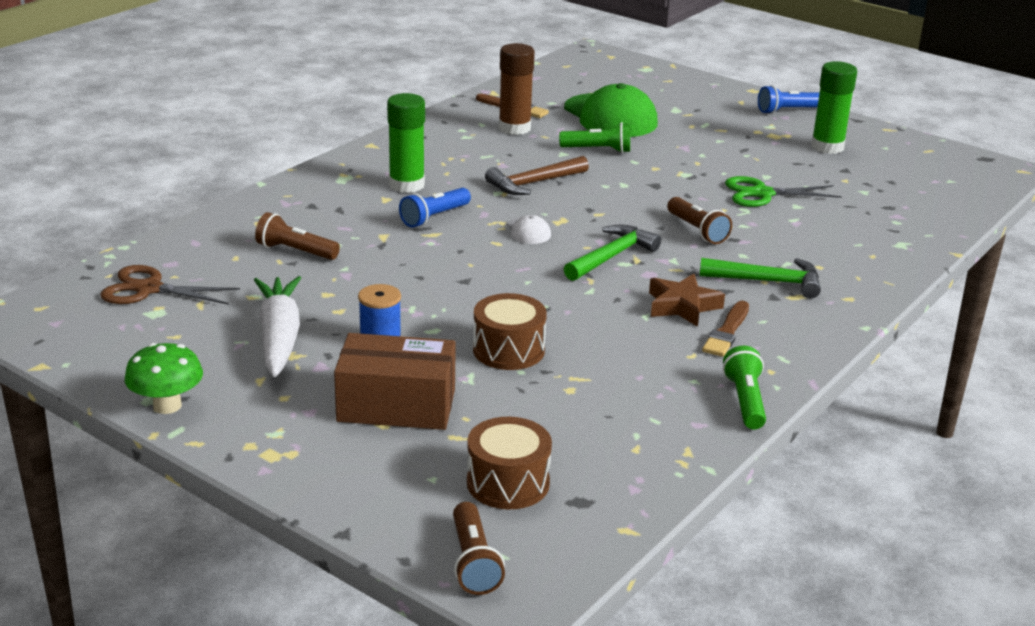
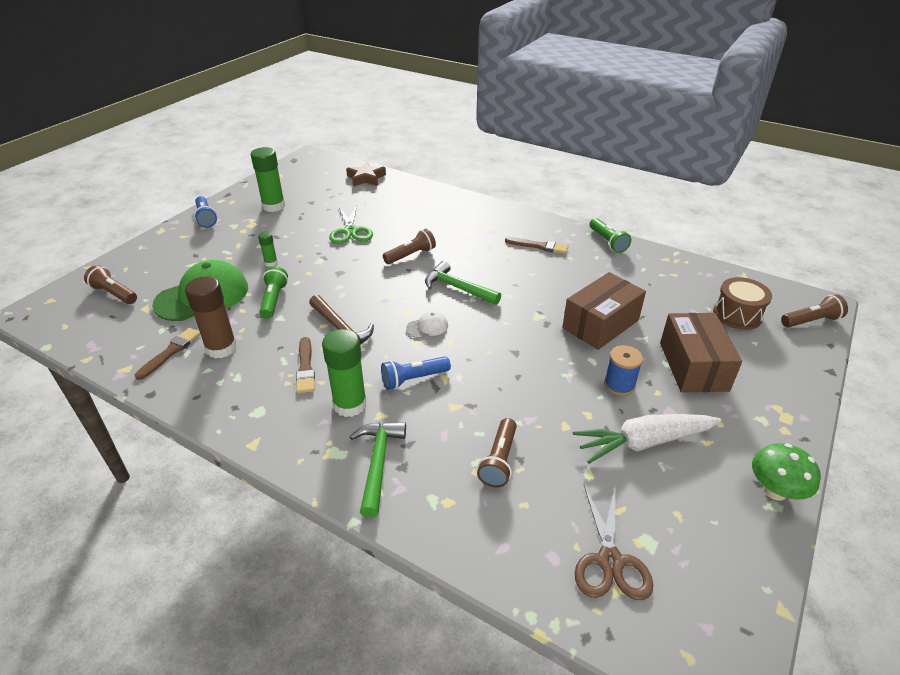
camera: 95 degrees left, 10 degrees up
(434, 217) = (413, 379): blue flashlight -> blue flashlight turned 120 degrees clockwise
(471, 165) = (305, 367): none -> brown brush
(508, 350) = (600, 324): brown drum -> brown box
(619, 79) = (114, 294): none -> brown flashlight
(678, 147) = (271, 263): none -> green glue stick
(682, 306) = (514, 260): brown star -> brown star (366, 178)
(745, 401) = (608, 242): green flashlight -> green flashlight turned 105 degrees counterclockwise
(768, 281) = (473, 232): green hammer -> green hammer (378, 463)

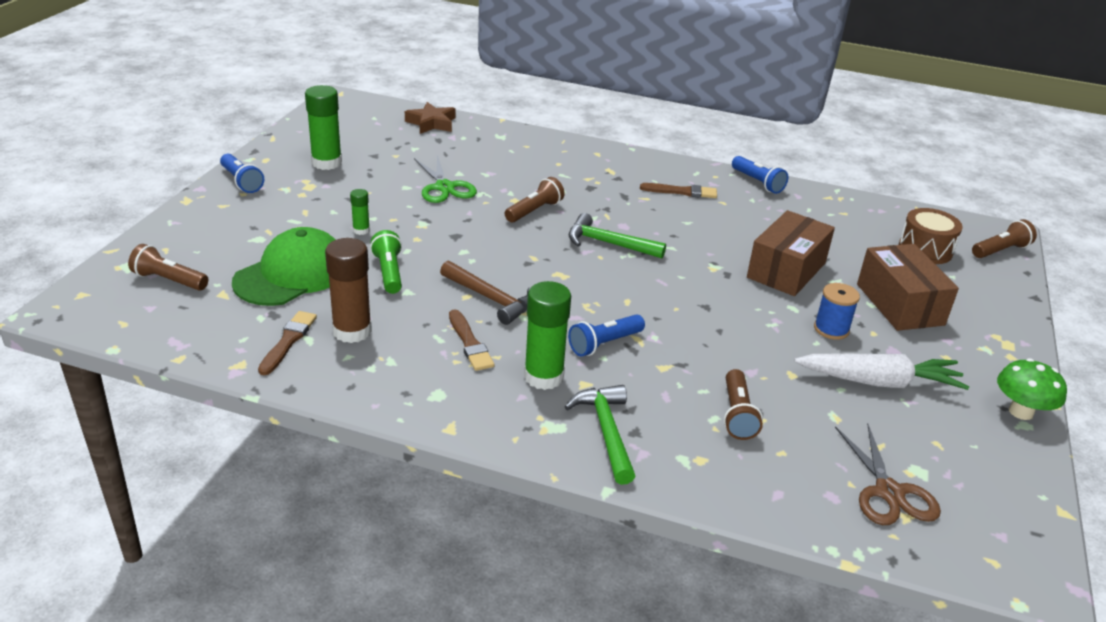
camera: 15 degrees left, 5 degrees down
(427, 327) = (593, 288): white cap -> none
(608, 242) = (758, 182): green flashlight -> blue flashlight
(644, 442) = (879, 382): white carrot -> white carrot turned 150 degrees counterclockwise

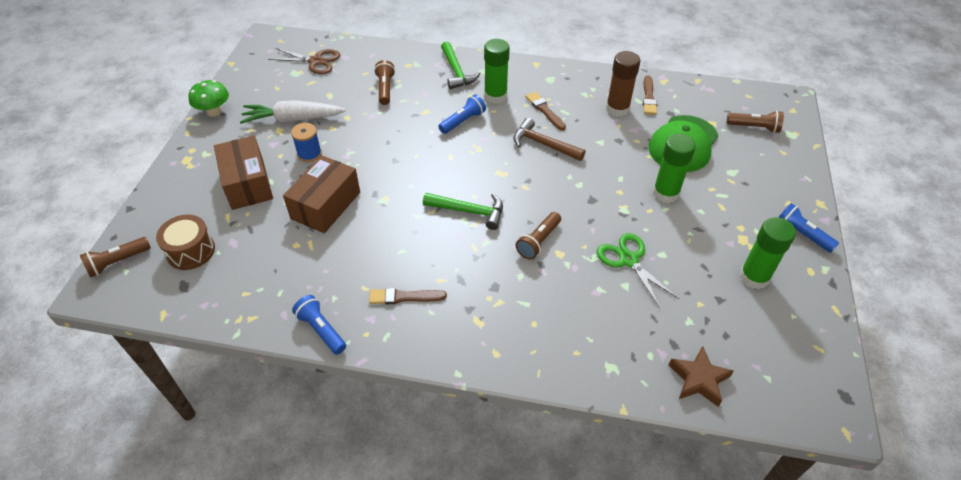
camera: 175 degrees right, 15 degrees up
(361, 230) = (665, 193): green glue stick -> green glue stick, size x1.98
(389, 272) = (621, 156): green flashlight -> none
(889, 492) = (316, 61): brown scissors -> brown scissors turned 120 degrees clockwise

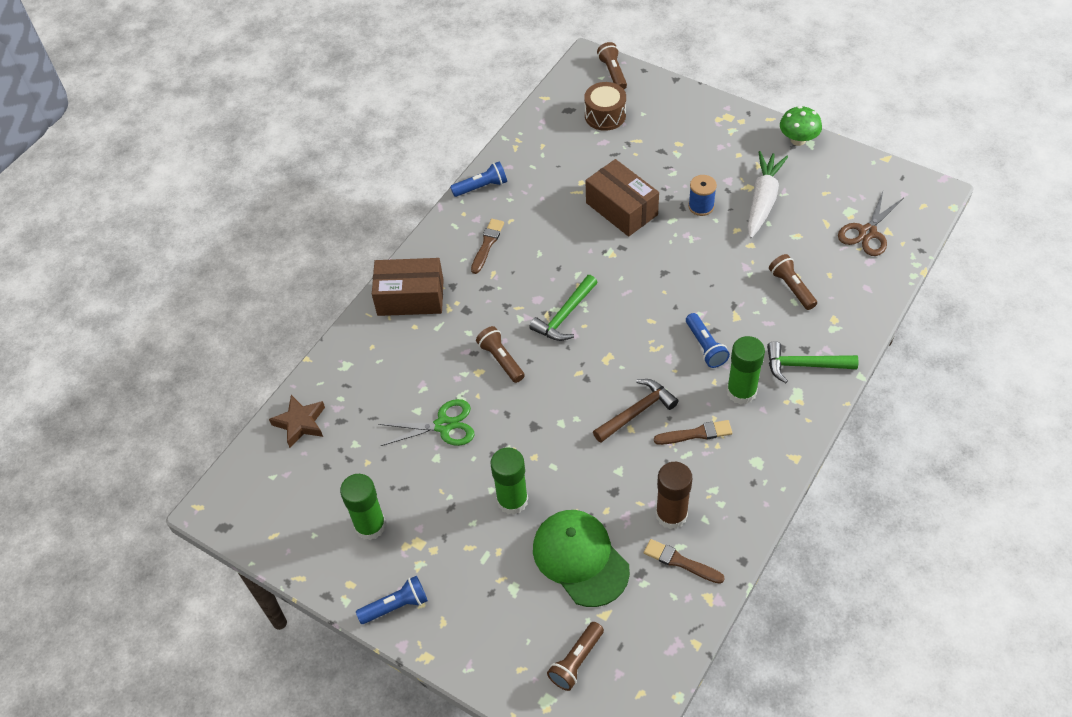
camera: 115 degrees right, 5 degrees up
(248, 184) = (675, 157): brown box -> brown box (410, 297)
(385, 89) = (791, 287): brown flashlight -> brown flashlight turned 135 degrees counterclockwise

